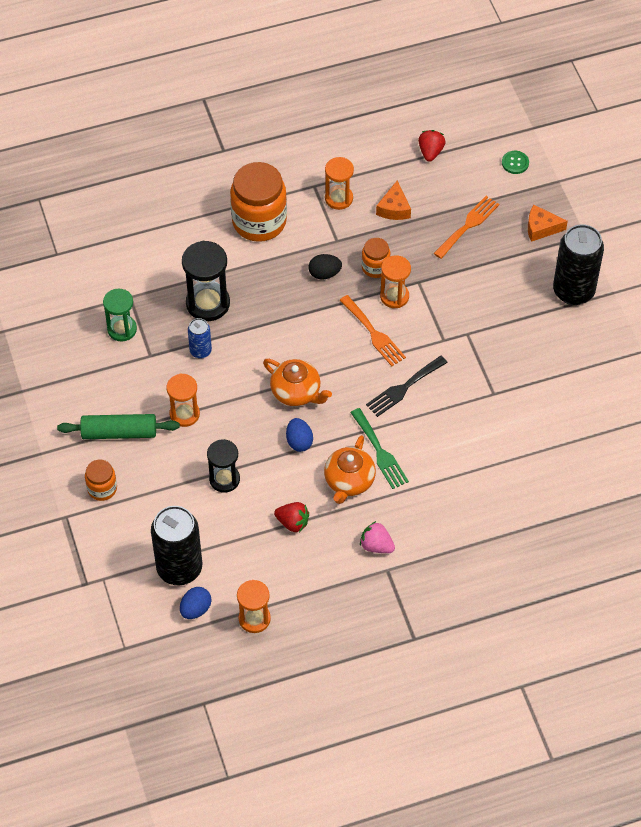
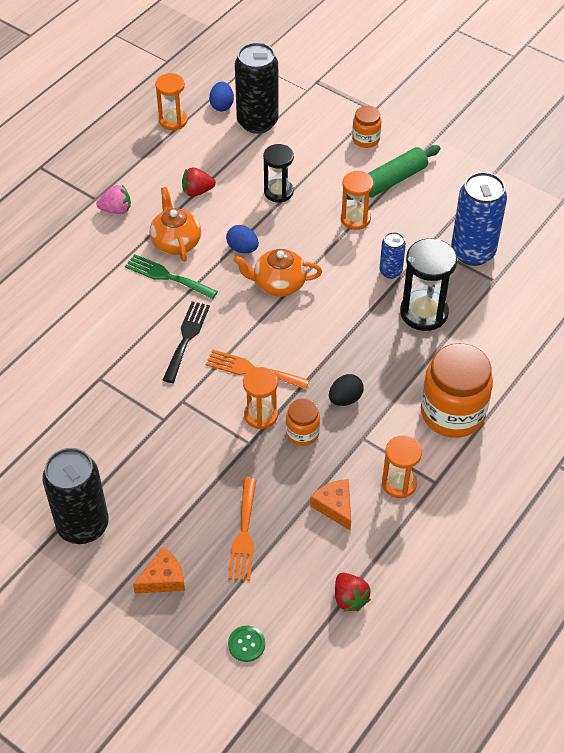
camera: 145 degrees right, 5 degrees down
(122, 329) = (472, 252): green hourglass -> blue can

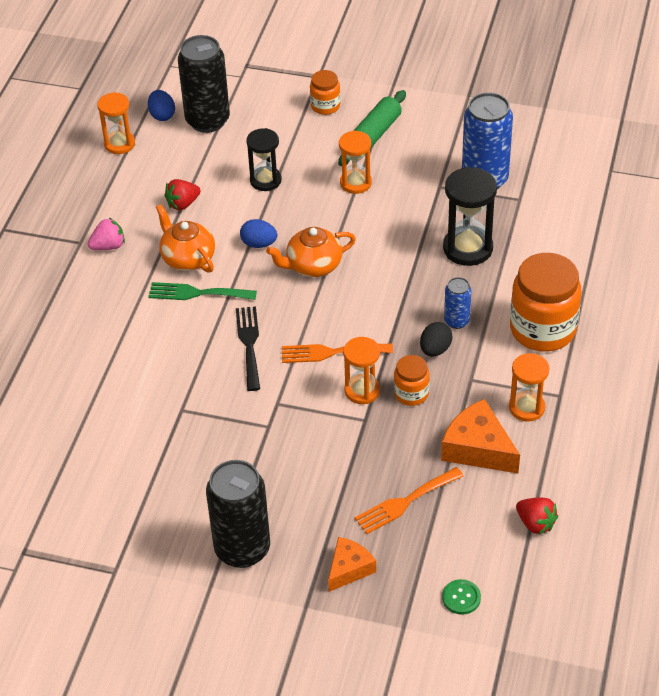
camera: 20 degrees left, 5 degrees down
(244, 534) = (405, 502): orange fork -> orange fork turned 75 degrees clockwise
(335, 506) = (478, 448): orange cheese -> orange cheese, size x1.56
(390, 271) = (416, 221): blue can -> blue can (456, 321)

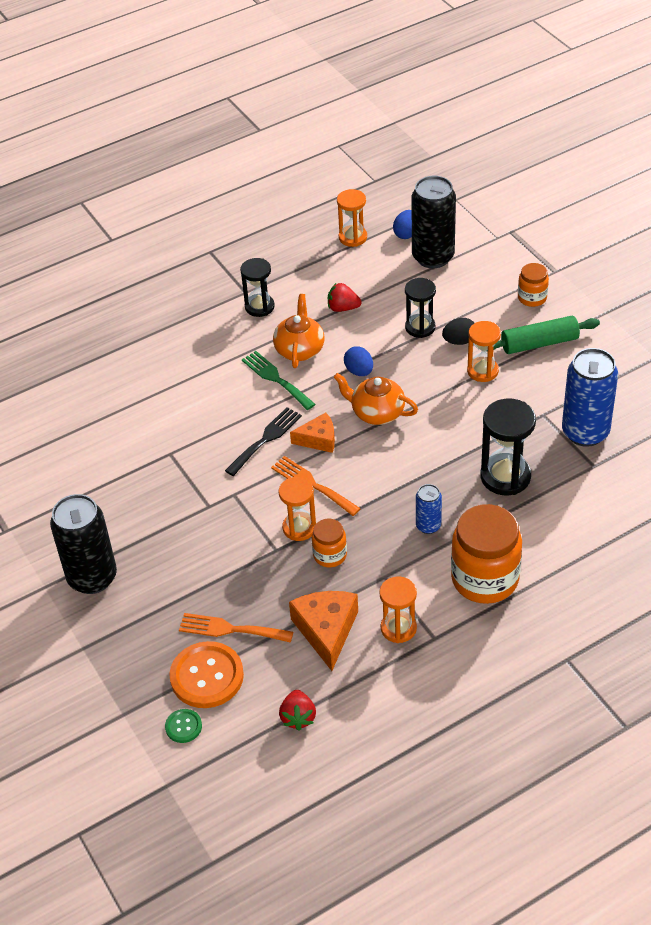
camera: 45 degrees right, 0 degrees up
(108, 246) = (259, 307): pink strawberry -> black hourglass
(349, 569) = (139, 645): orange cheese -> orange cheese (318, 439)
(431, 549) = (207, 676): none -> orange button
(435, 349) = (386, 535): black egg -> black egg (459, 341)

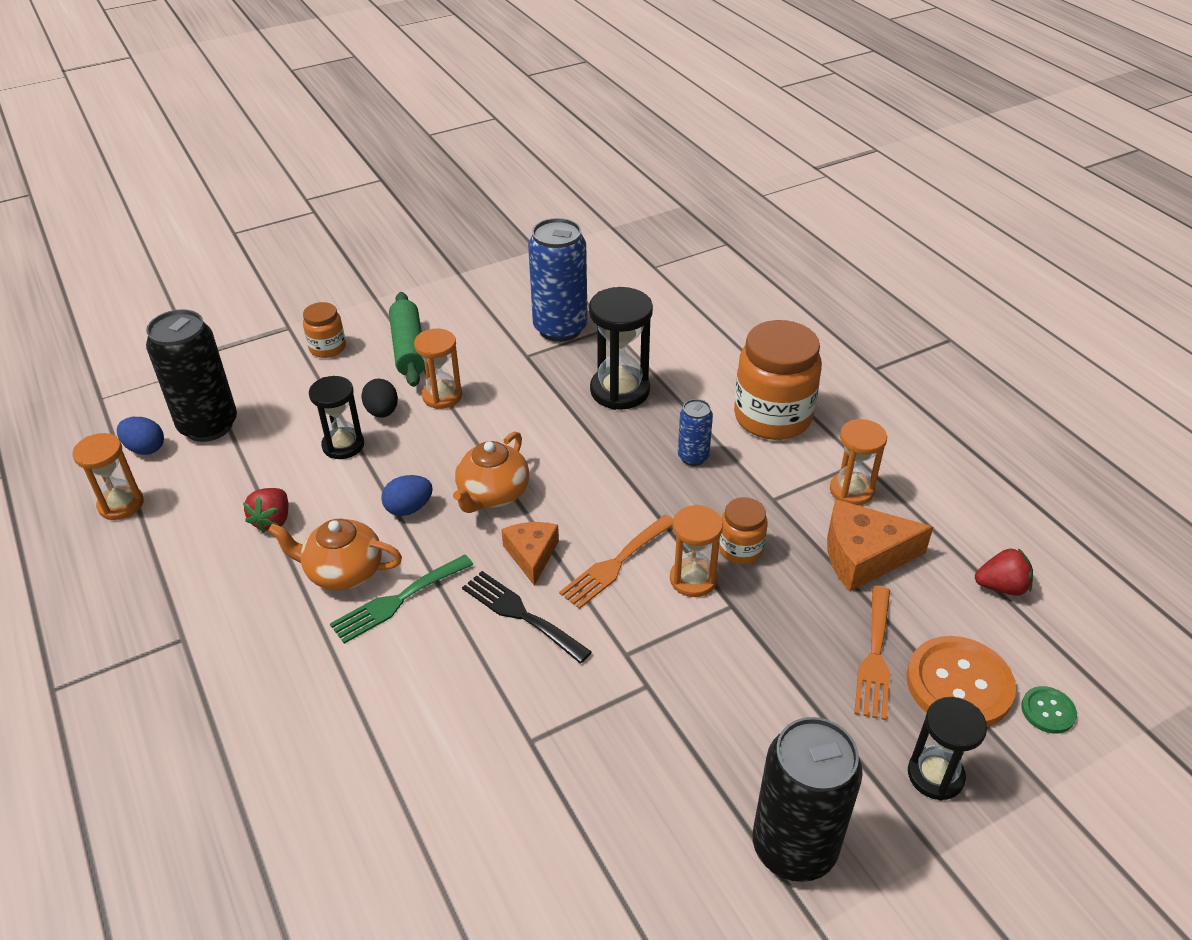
camera: 90 degrees left, 5 degrees down
(259, 307) = (227, 619): black hourglass -> black hourglass (935, 775)

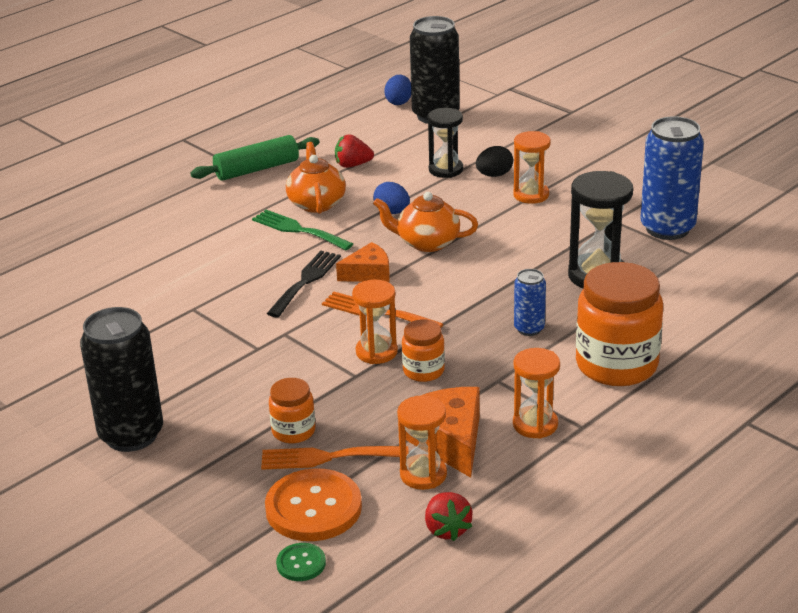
camera: 75 degrees right, 10 degrees down
(121, 504) = (341, 111): orange hourglass -> orange hourglass (423, 474)
(327, 348) = (557, 133): orange jar -> orange jar (293, 431)
(409, 348) = (582, 166): green rolling pin -> green rolling pin (257, 169)
(935, 775) = (213, 500): black hourglass -> none

